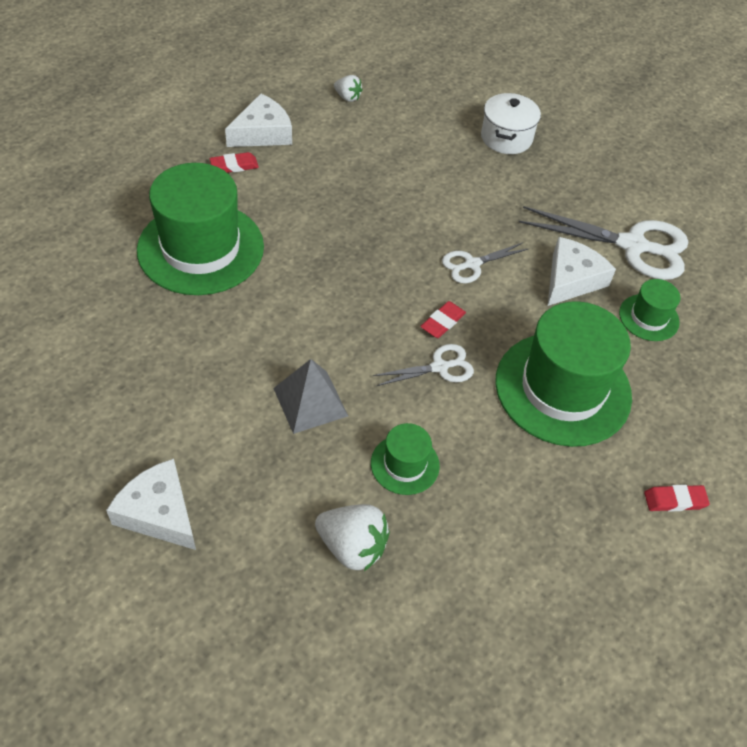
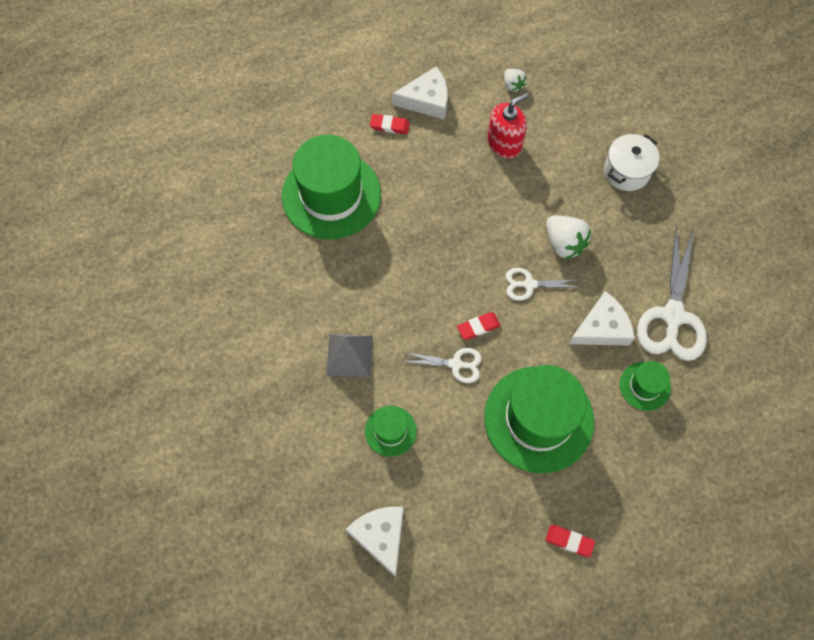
camera: 30 degrees right, 15 degrees up
(159, 512) = (214, 397): white cheese -> white cheese (380, 537)
(352, 547) = (325, 476): white strawberry -> white strawberry (564, 243)
(368, 148) = (504, 143): none -> red soap dispenser
(632, 246) = (673, 316): white scissors -> white scissors turned 60 degrees clockwise

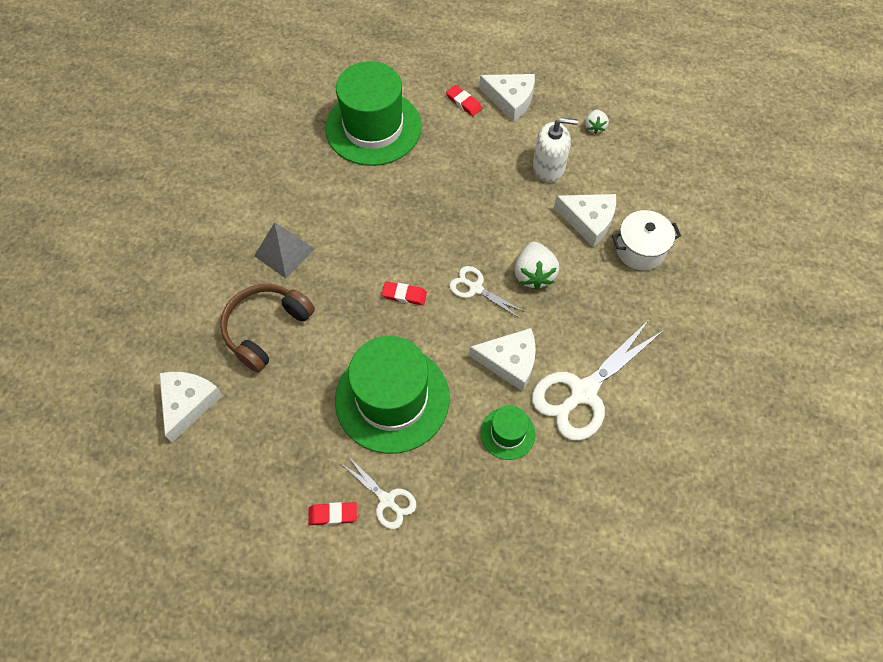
camera: 35 degrees right, 5 degrees down
(390, 431) = (266, 328): green hat -> brown headphones
(456, 364) = (361, 312): white scissors -> white scissors (387, 500)
(504, 143) = (548, 167): red soap dispenser -> white soap dispenser
(569, 541) = (333, 514): red eraser -> red eraser turned 60 degrees counterclockwise
(570, 171) = (588, 221): none -> white cheese

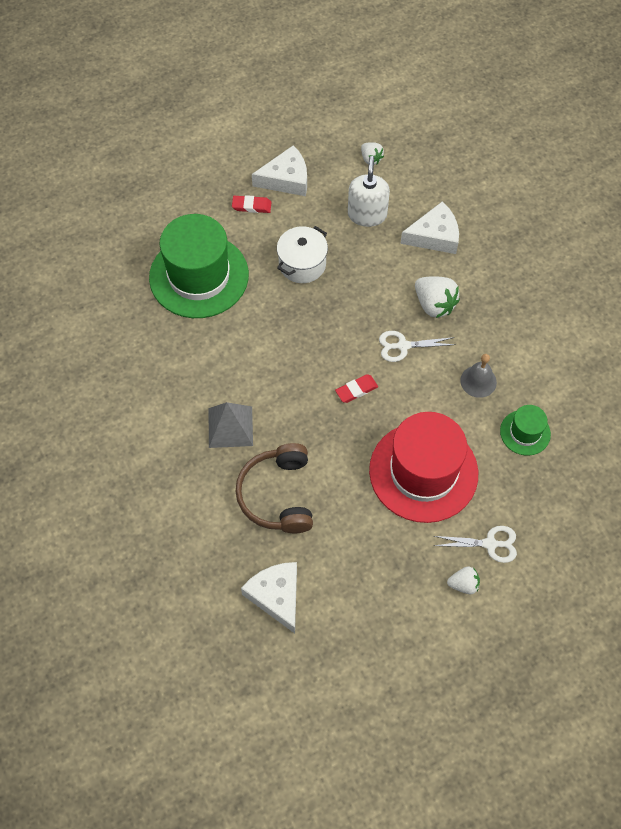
camera: 40 degrees left, 0 degrees up
(333, 514) = (463, 584): red eraser -> white strawberry
(392, 399) = (423, 472): green hat -> red hat
(509, 361) = (478, 381): white cheese -> grey bell
(548, 167) = (367, 214): white soap dispenser -> white soap dispenser turned 45 degrees counterclockwise
(583, 392) = (547, 365): white scissors -> none
(640, 250) = (490, 232): white pot -> white pot (302, 264)

